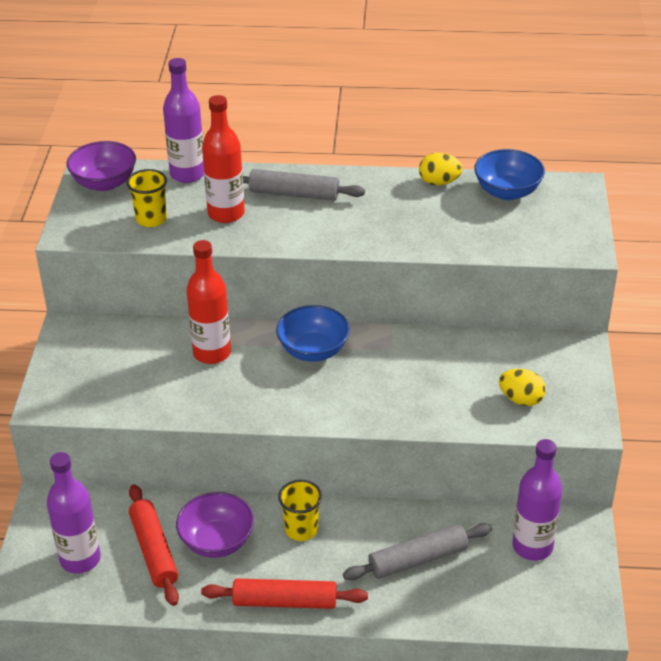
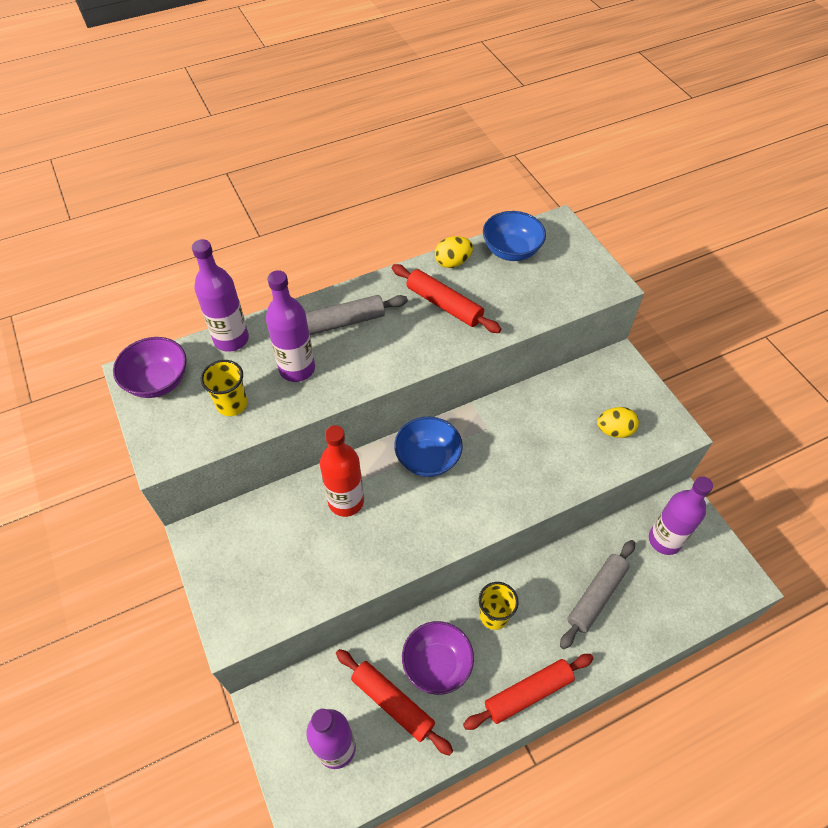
camera: 30 degrees left, 15 degrees up
(226, 214) = (297, 369): red bottle -> purple bottle
(400, 212) = (444, 305): none -> red rolling pin

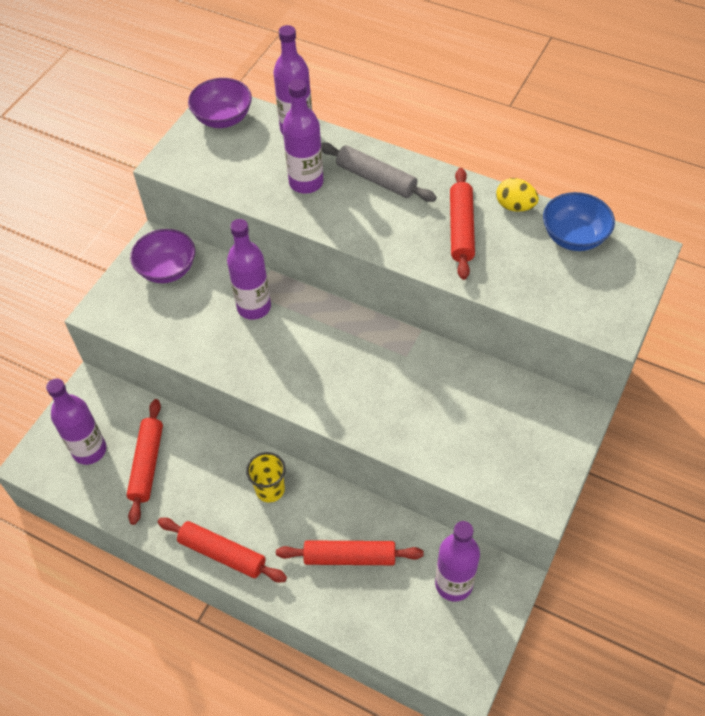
camera: 55 degrees right, 0 degrees up
(232, 404) = (241, 169): yellow cup -> none
(346, 501) = (254, 307): red bottle -> purple bottle
(428, 458) = (338, 334): blue bowl -> none
(437, 664) = (199, 474): purple bowl -> purple bowl (167, 269)
(596, 596) = (350, 557): grey rolling pin -> red rolling pin
(614, 430) = (493, 451): yellow egg -> none

